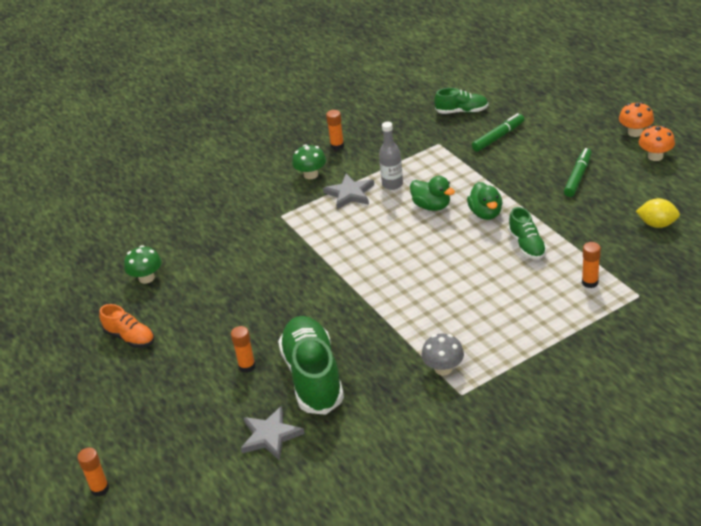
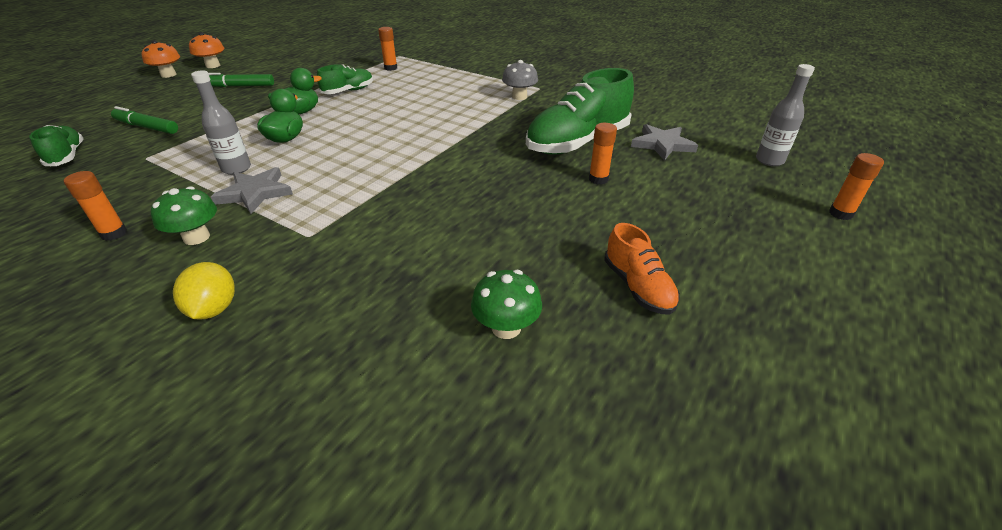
camera: 120 degrees left, 0 degrees up
(130, 338) = (638, 287): orange shoe -> orange shoe turned 150 degrees clockwise
(191, 499) = (769, 160): none -> grey bottle
(657, 224) = (312, 58): yellow lemon -> yellow lemon (214, 309)

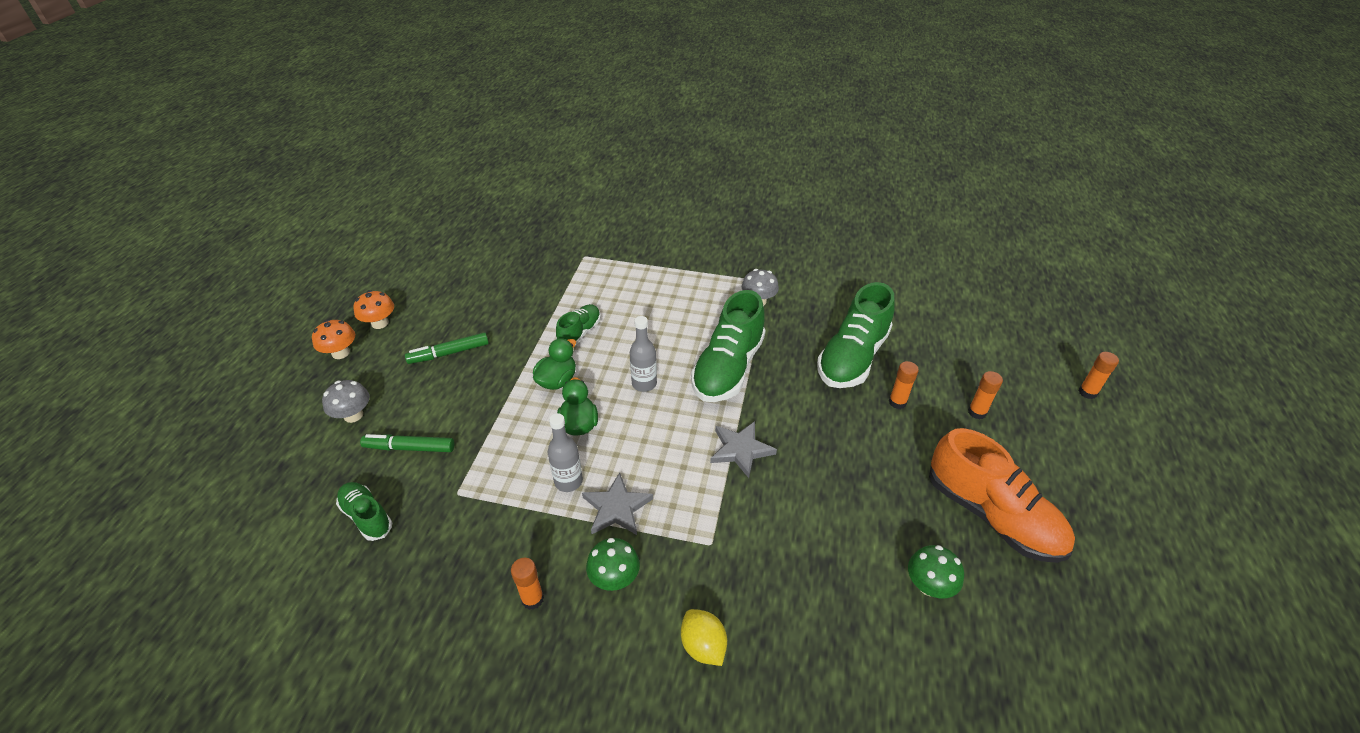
camera: 20 degrees left, 5 degrees up
(134, 104) = (353, 415): none -> grey mushroom
(390, 68) = (593, 281): orange glue stick -> orange glue stick (977, 412)
(450, 129) = (728, 368): none -> green shoe
(638, 287) = (992, 515): orange shoe -> orange shoe, size x1.88
(662, 144) = (922, 341): grey star -> grey star (740, 450)
(769, 160) = (1013, 341): grey bottle -> grey bottle (644, 384)

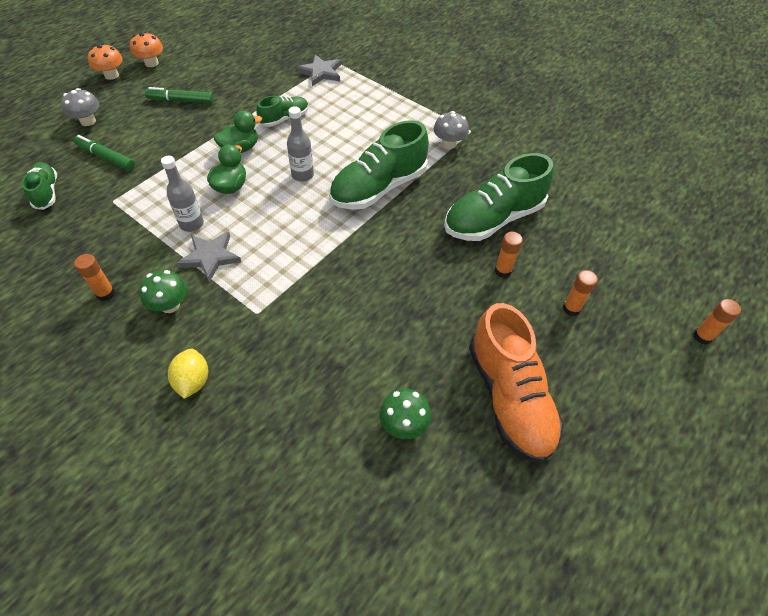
camera: 25 degrees right, 10 degrees up
(740, 450) = (337, 254): grey star -> grey star (321, 72)

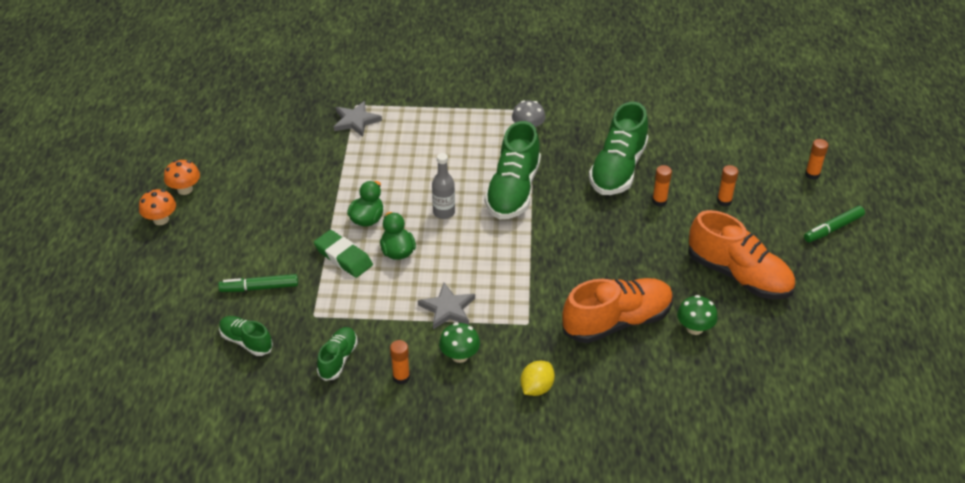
camera: 35 degrees left, 10 degrees down
(88, 121) = (198, 269): grey mushroom -> none
(181, 101) = (261, 208): green marker -> green marker (833, 228)
(188, 168) = (343, 257): none -> green eraser
(191, 224) = (402, 295): grey bottle -> none
(193, 381) = (536, 388): yellow lemon -> yellow lemon turned 75 degrees clockwise
(285, 119) = (374, 176): green shoe -> green shoe (338, 359)
(336, 365) = (617, 322): none -> orange shoe

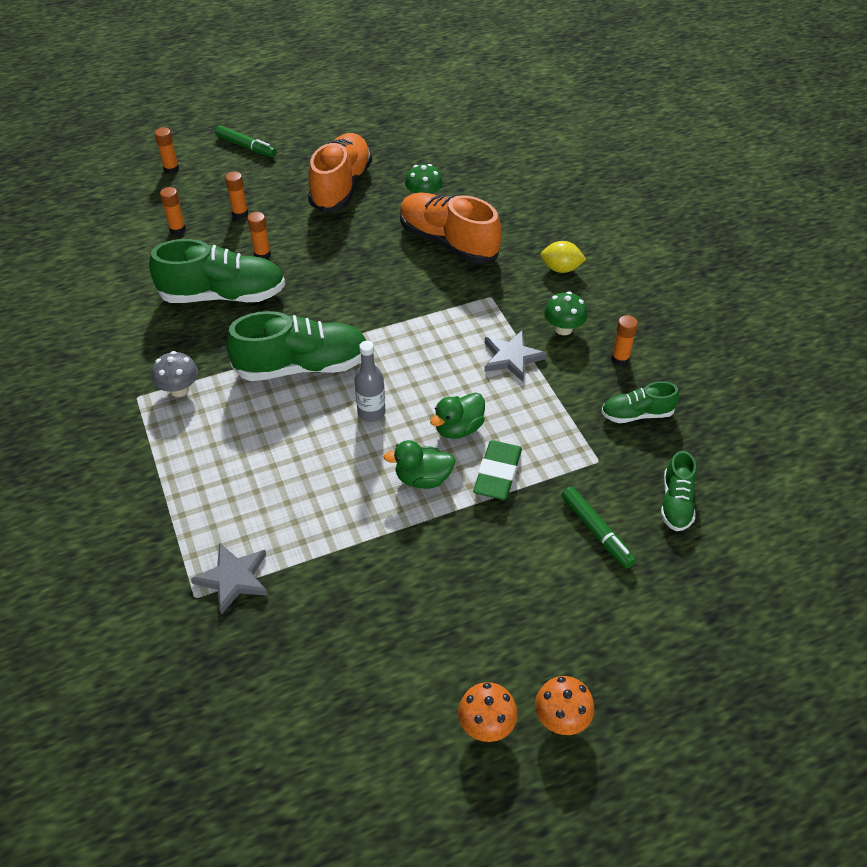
camera: 115 degrees left, 5 degrees up
(717, 162) = (177, 229): none -> orange glue stick

